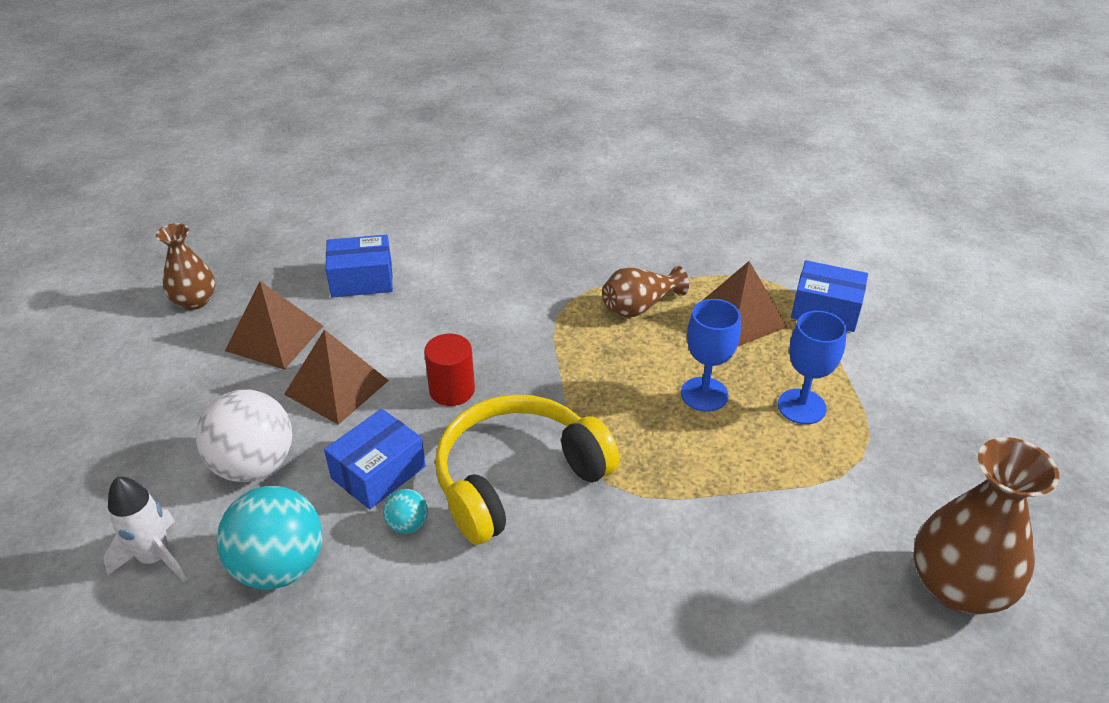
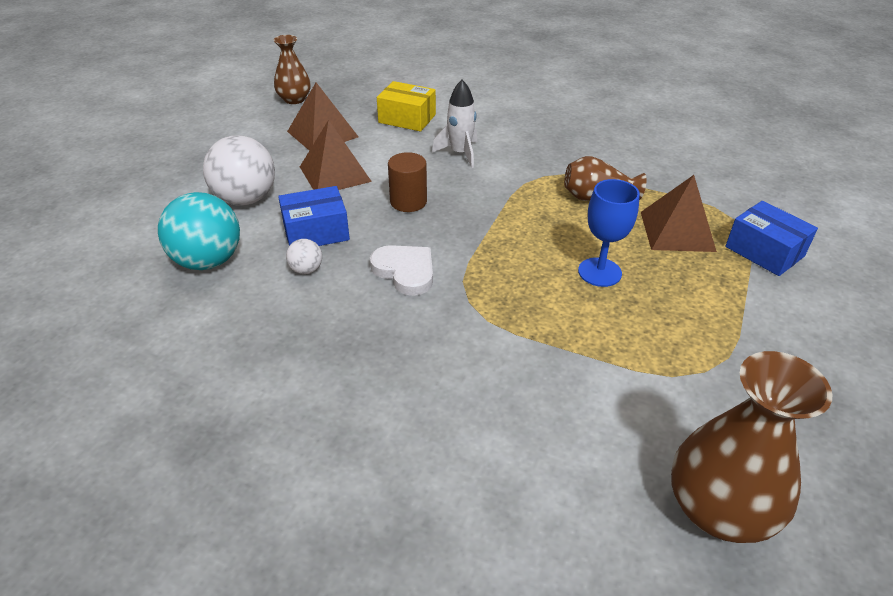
camera: 30 degrees right, 0 degrees up
(155, 558) = (146, 227): white rocket -> white rocket (460, 153)
(362, 280) = (407, 118): blue box -> yellow box
(407, 524) = (306, 269): turquoise ball -> white ball
(452, 390) = (408, 202): red cylinder -> brown cylinder
(517, 478) = (405, 271): yellow headphones -> white heart
(801, 406) = (680, 312): blue goblet -> none

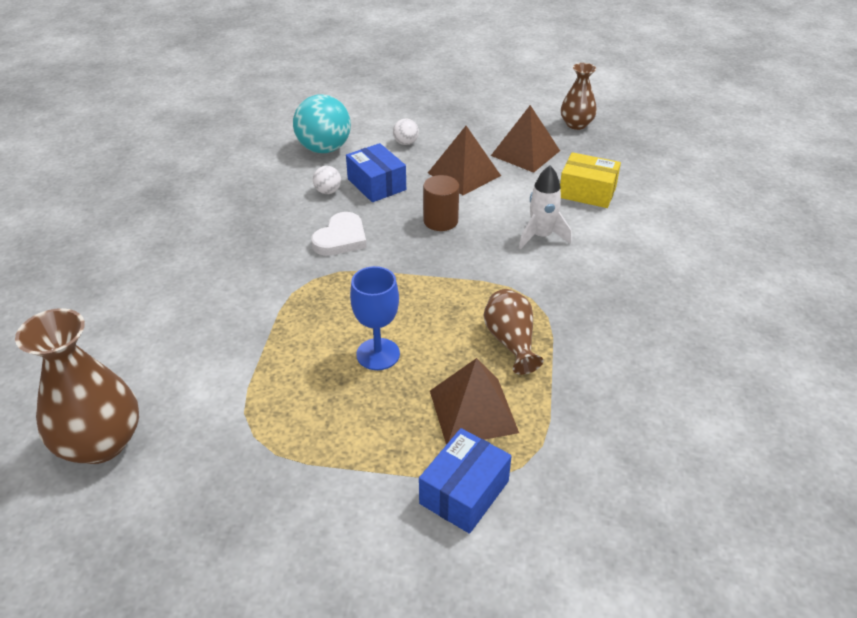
camera: 75 degrees right, 0 degrees up
(245, 199) = (406, 143): white ball -> white ball, size x0.46
(407, 118) = (587, 192): yellow box -> yellow box turned 75 degrees counterclockwise

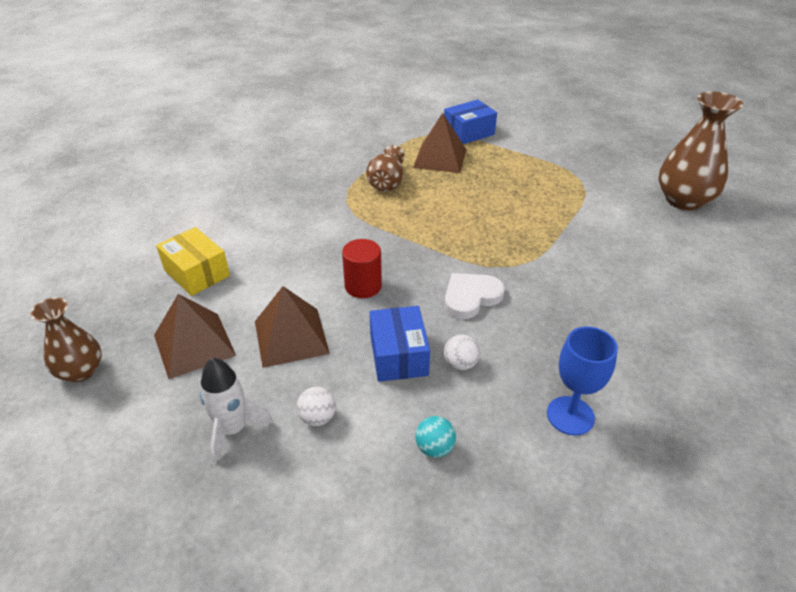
camera: 155 degrees left, 0 degrees up
(324, 149) = (434, 448): turquoise ball -> turquoise ball, size x0.46
(378, 354) = (483, 199): blue goblet -> blue goblet (570, 415)
(440, 221) = (363, 286): brown cylinder -> red cylinder
(541, 236) = (288, 244): white rocket -> white rocket (233, 430)

